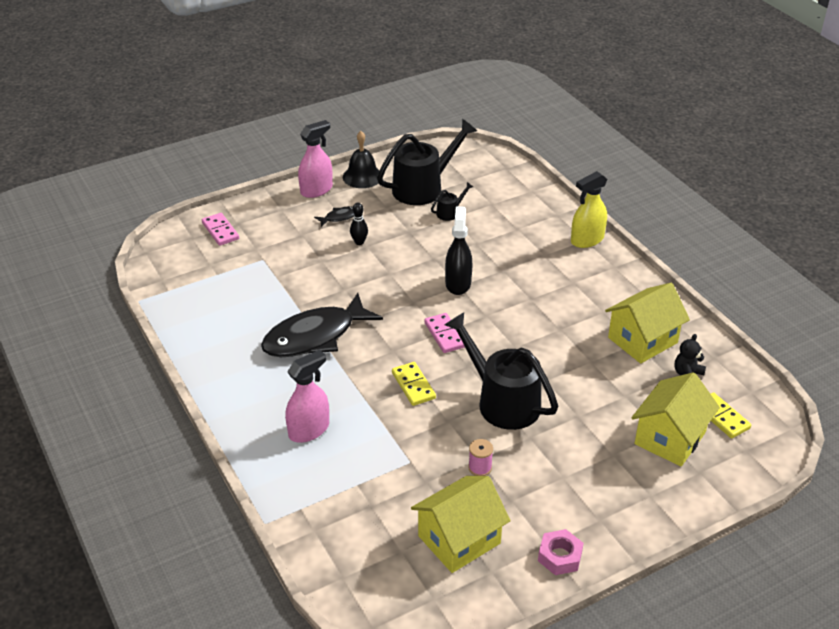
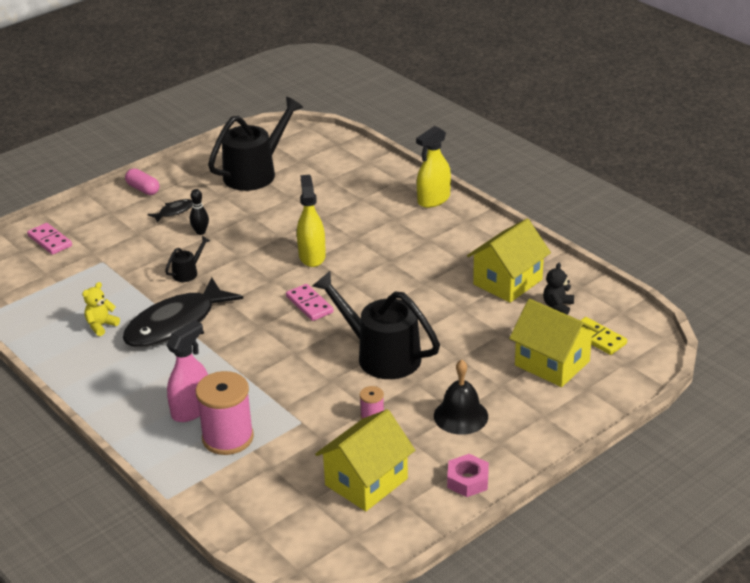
camera: 10 degrees left, 5 degrees down
(246, 326) = (101, 325): none -> yellow teddy bear
(316, 190) = (143, 189): pink spray bottle -> pink capsule
(336, 467) = (228, 438): none -> pink spool
(362, 176) = (188, 170): black bell -> black bell (461, 416)
(413, 385) = (288, 354): yellow domino -> none
(450, 212) = (288, 192): black watering can -> black watering can (188, 272)
(458, 283) = (312, 256): black spray bottle -> yellow spray bottle
(670, 438) = (552, 363): yellow house -> yellow house turned 75 degrees counterclockwise

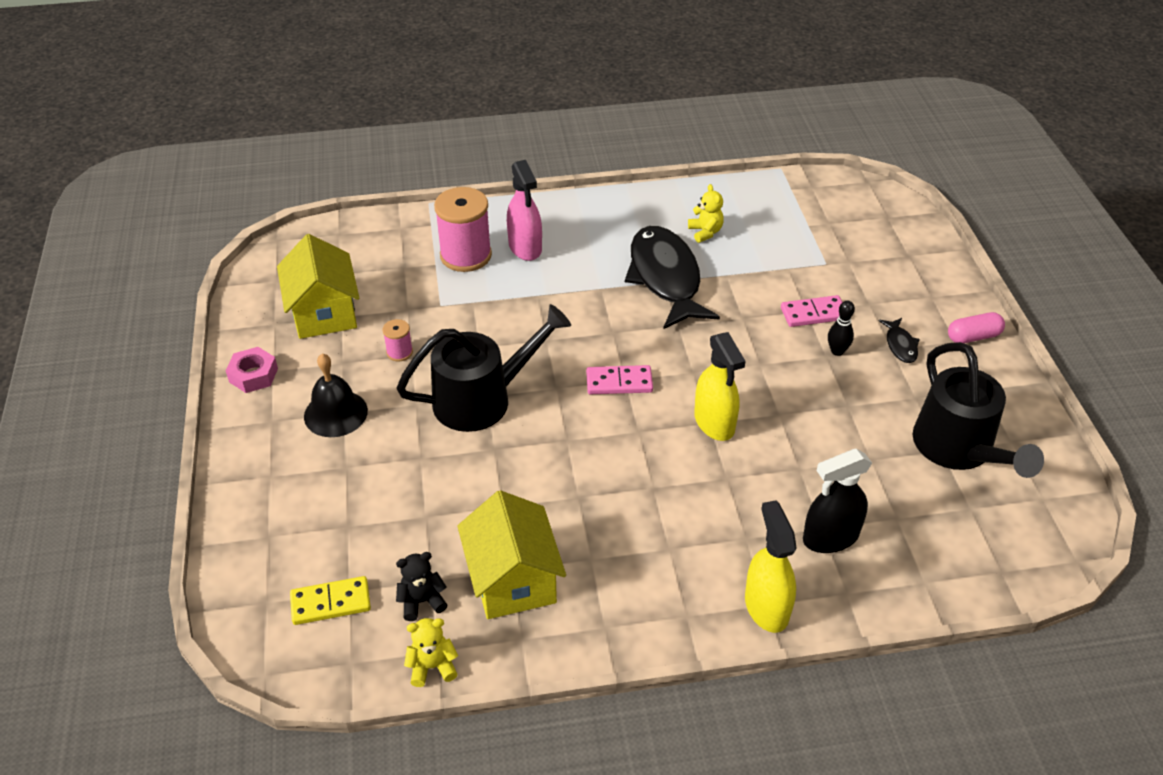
camera: 120 degrees right, 10 degrees up
(50, 241) = (895, 239): pink domino -> pink domino (813, 313)
(188, 272) = (756, 315): black watering can -> none
(312, 256) = (714, 423): yellow spray bottle -> yellow spray bottle turned 45 degrees clockwise
(365, 194) = (830, 537): none -> black spray bottle
(552, 363) = (333, 531): yellow house -> none
(558, 306) = (422, 601): black teddy bear -> black teddy bear turned 75 degrees counterclockwise
(590, 284) = (432, 666): none -> yellow teddy bear

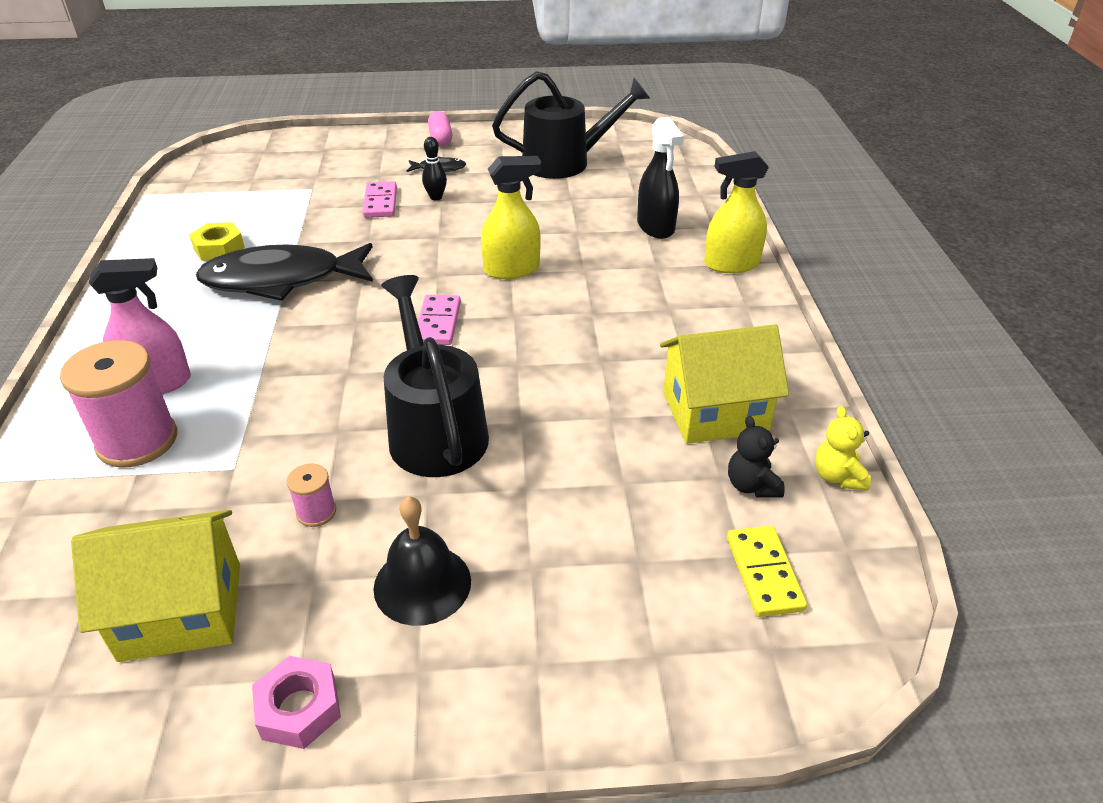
camera: 85 degrees left, 5 degrees down
(705, 232) = (219, 248): yellow teddy bear -> yellow nut

